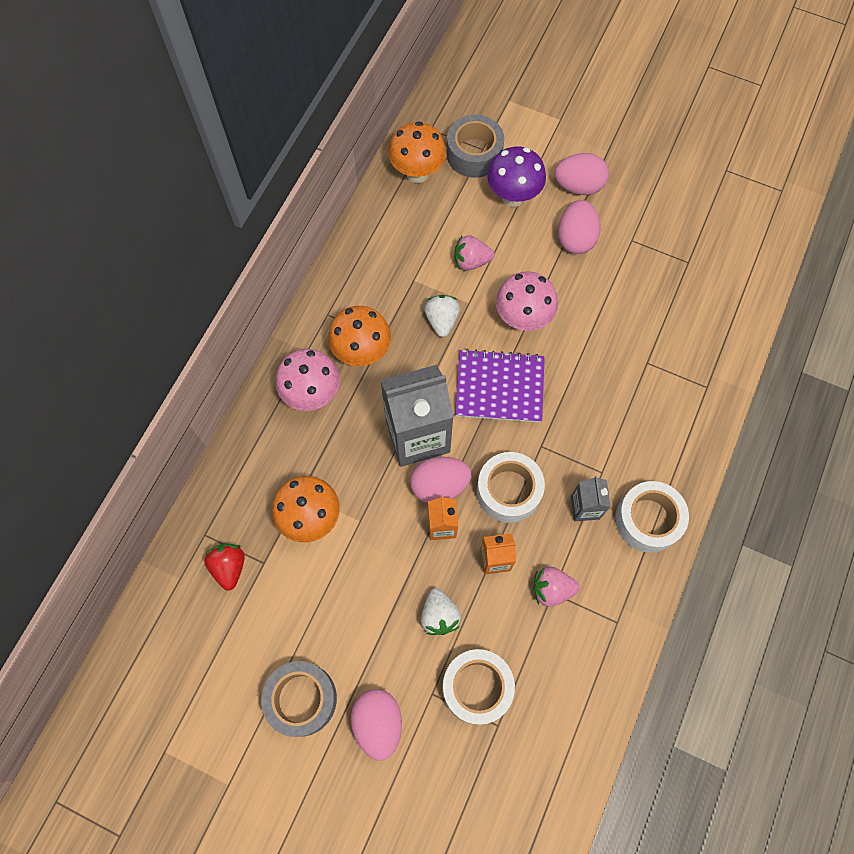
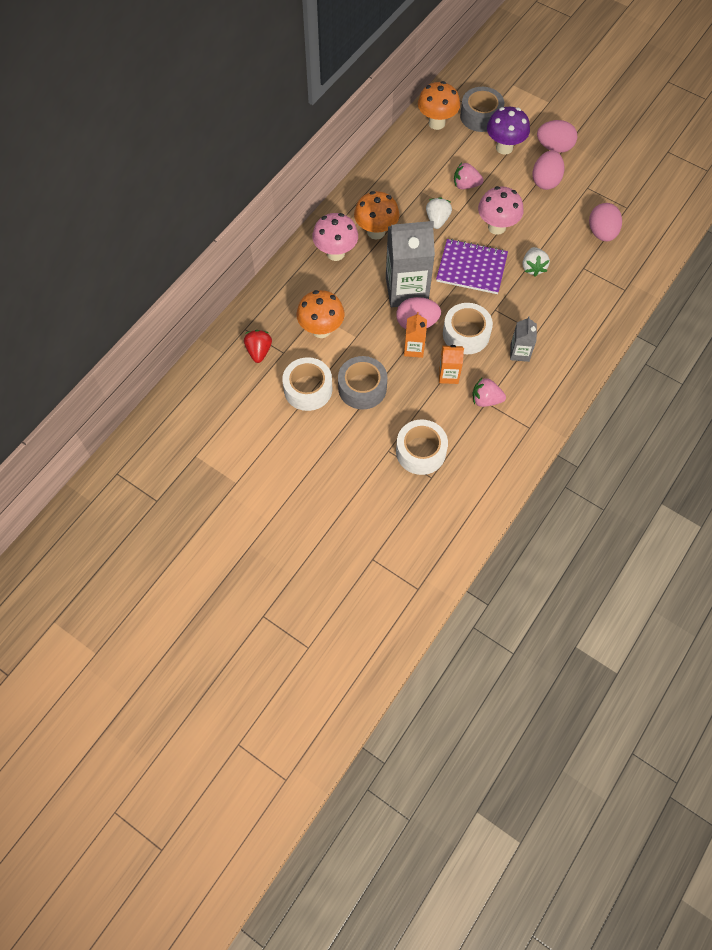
camera: 10 degrees right, 5 degrees down
(301, 699) = (295, 439): grey tape -> grey tape (362, 388)
(378, 723) = (347, 462): pink egg -> pink egg (601, 233)
(439, 615) = (402, 403): white strawberry -> white strawberry (533, 267)
(648, 520) = (564, 367): white tape -> white tape (308, 389)

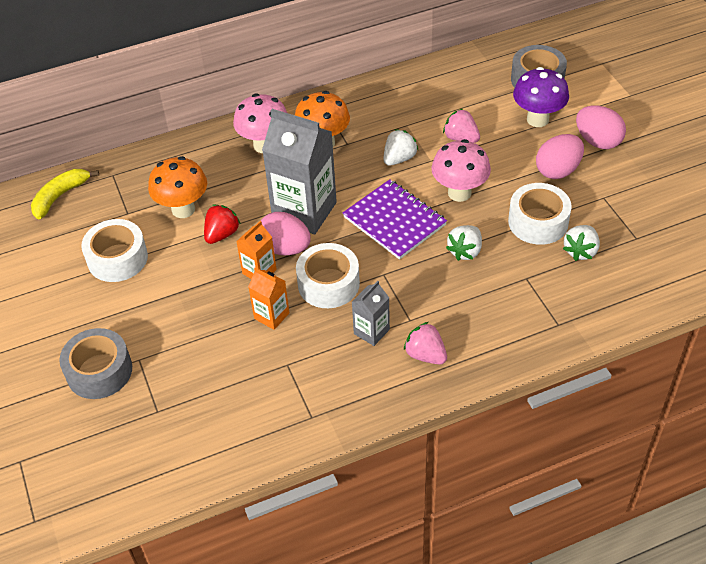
camera: 35 degrees right, 15 degrees down
(221, 364) = (60, 196): none -> yellow banana
(259, 351) = (106, 201): red strawberry -> red strawberry (222, 234)
(362, 388) = (171, 284): grey tape -> grey tape (99, 371)
(420, 451) = (170, 378): white tape -> white tape (538, 222)
(436, 123) = (481, 68): orange mushroom -> none
(486, 400) = (289, 361): pink strawberry -> pink strawberry (425, 355)
(601, 233) = (580, 251): pink egg -> white strawberry

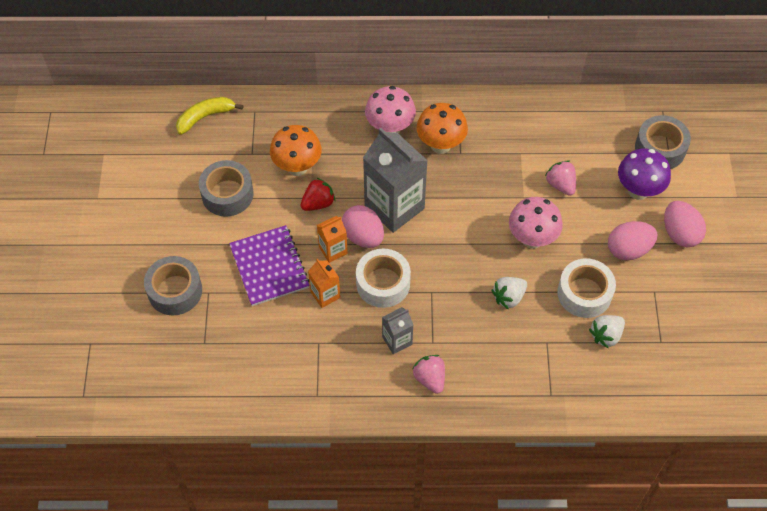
camera: 20 degrees right, 10 degrees up
(117, 258) = (227, 194): white tape -> grey tape
(394, 221) = (464, 245): purple notebook -> purple notebook (269, 267)
(399, 158) = (497, 185): white strawberry -> none

